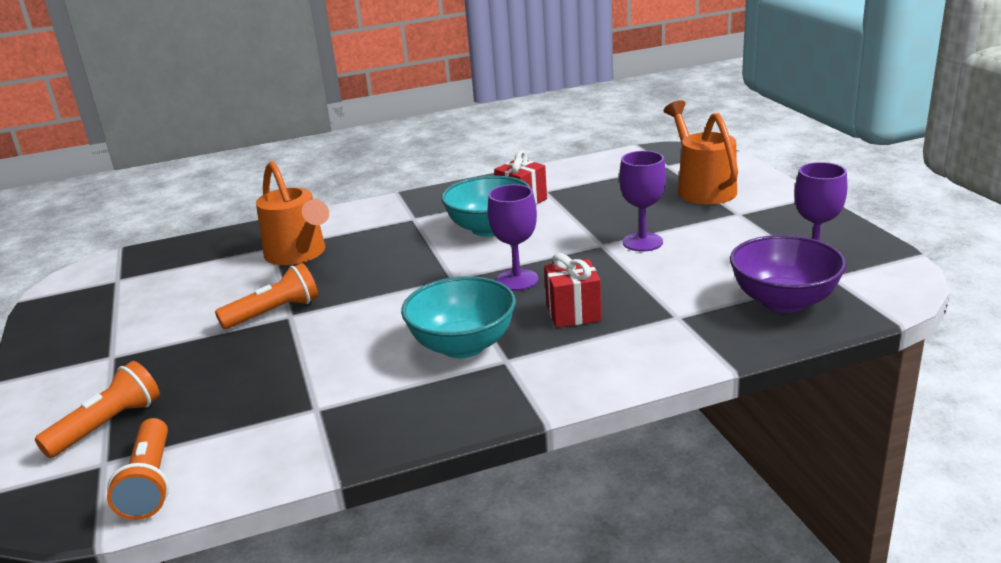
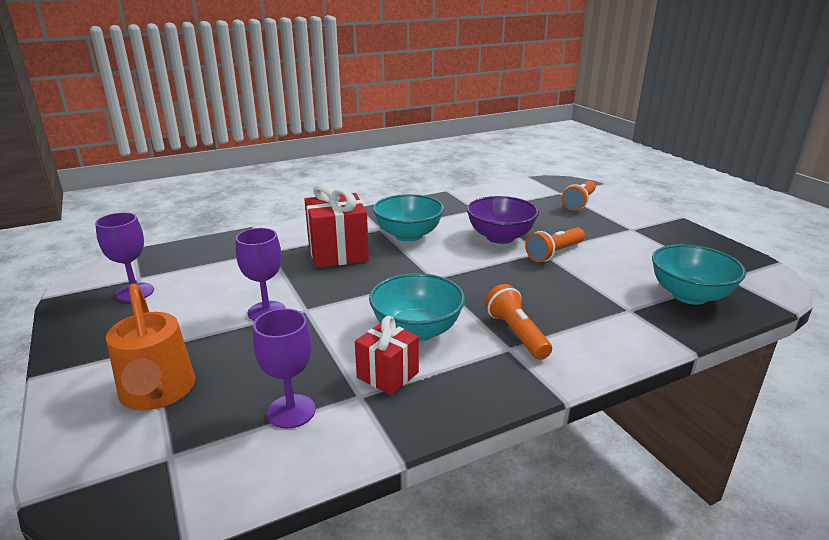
camera: 170 degrees right, 0 degrees up
(150, 483) = (528, 188): orange flashlight -> orange flashlight (516, 333)
(191, 261) = (689, 295): none -> turquoise bowl
(298, 254) = (591, 301): orange watering can -> none
(517, 280) = (380, 276): purple goblet -> purple goblet (291, 411)
(573, 313) = (338, 253): red gift -> red gift, size x1.63
(783, 301) = (191, 260): purple bowl -> purple bowl (500, 237)

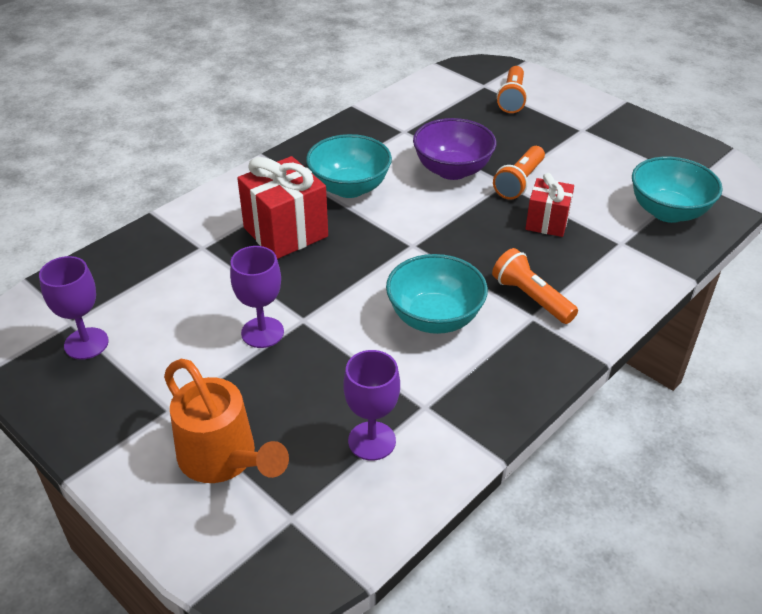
camera: 20 degrees left, 15 degrees up
(387, 375) = (437, 377): red gift -> red gift (547, 222)

